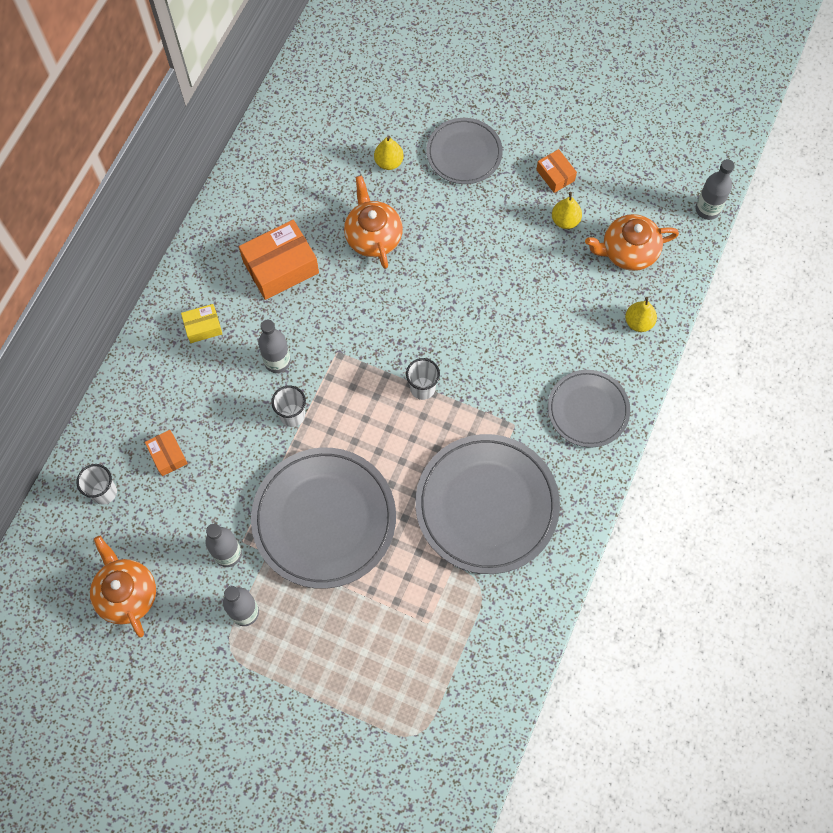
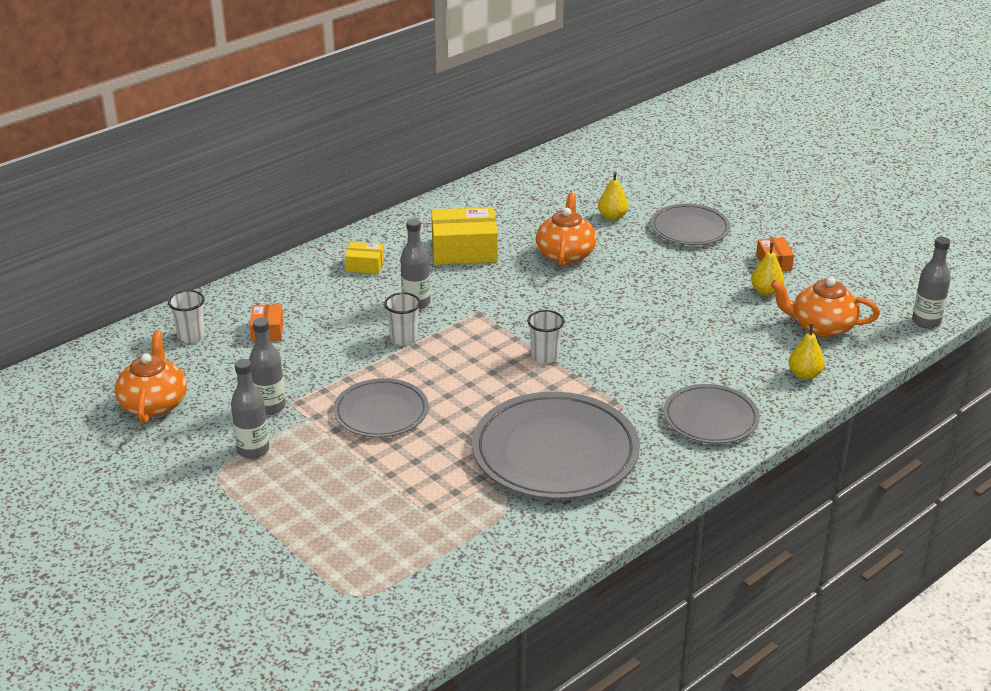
camera: 25 degrees right, 35 degrees down
(281, 267) = (464, 250): orange box -> yellow box
(324, 519) = (381, 412): grey plate -> grey plate, size x0.59

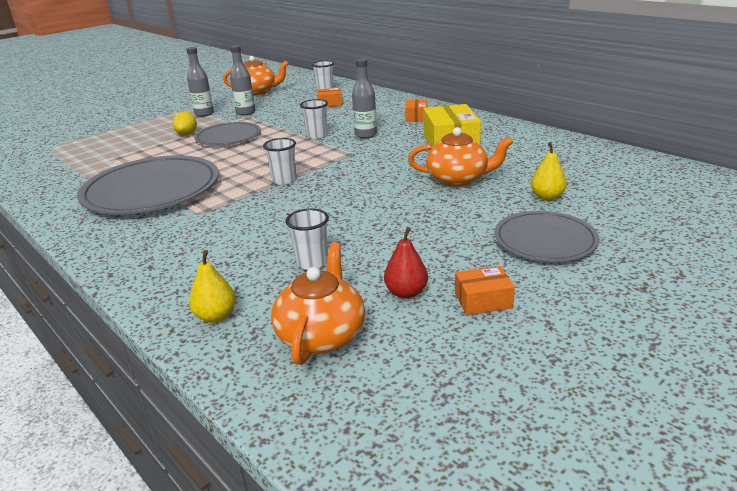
camera: 90 degrees right, 5 degrees down
(351, 454) = (187, 134): none -> yellow lemon
(365, 265) = (416, 117): yellow box -> orange box
(710, 418) = (162, 255): grey plate -> none
(723, 333) = (312, 262): none -> white cup
(766, 291) = (406, 293): yellow pear -> red pear
(926, 322) = (331, 454): grey bottle -> none

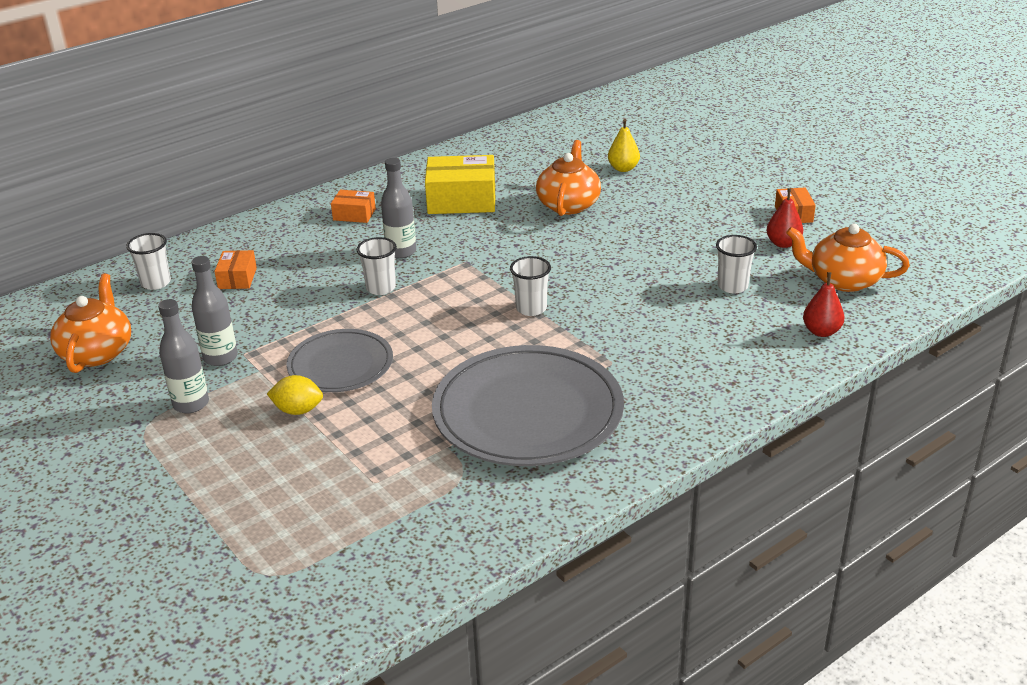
camera: 85 degrees left, 5 degrees up
(216, 316) = (821, 331): yellow pear -> red pear
(545, 240) = (704, 180): grey plate -> none

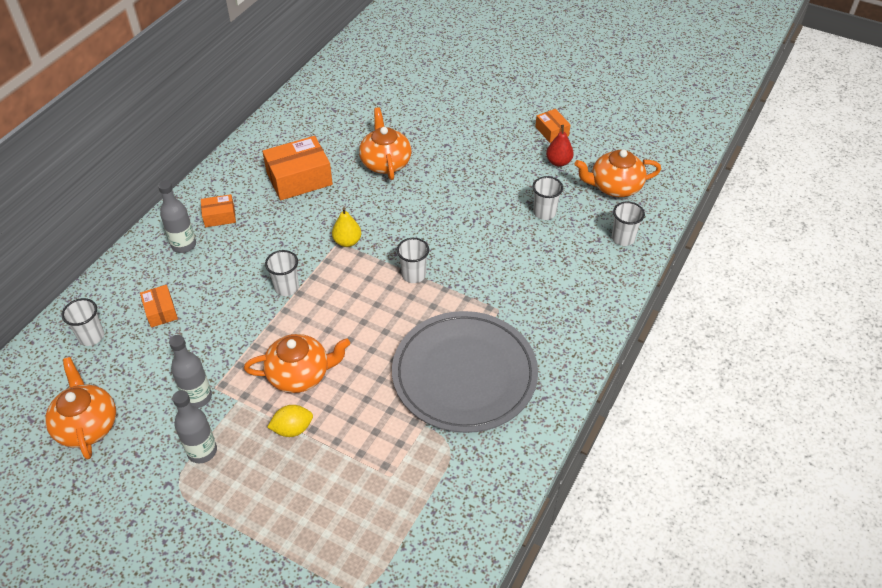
camera: 25 degrees left, 15 degrees up
(340, 365) = (300, 374): grey plate -> orange teapot
(401, 252) = (281, 246): grey bottle -> grey bottle (184, 245)
(461, 200) = (299, 179): yellow box -> orange box
(623, 168) = (407, 115): yellow pear -> yellow pear (347, 241)
(821, 331) = (623, 238): red pear -> white cup

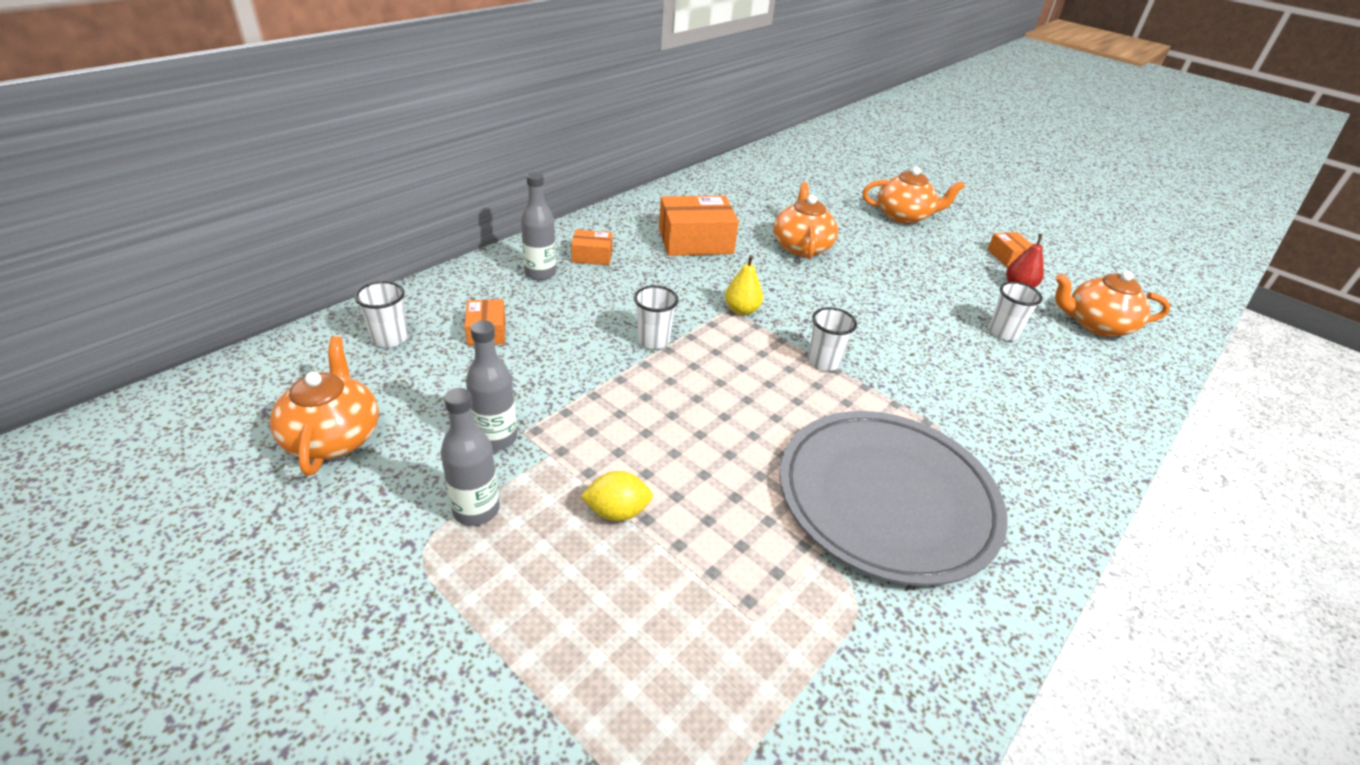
camera: 10 degrees right, 10 degrees down
(300, 374) = (646, 443): orange teapot -> orange teapot (904, 216)
(623, 238) = (1116, 382): white cup -> none

